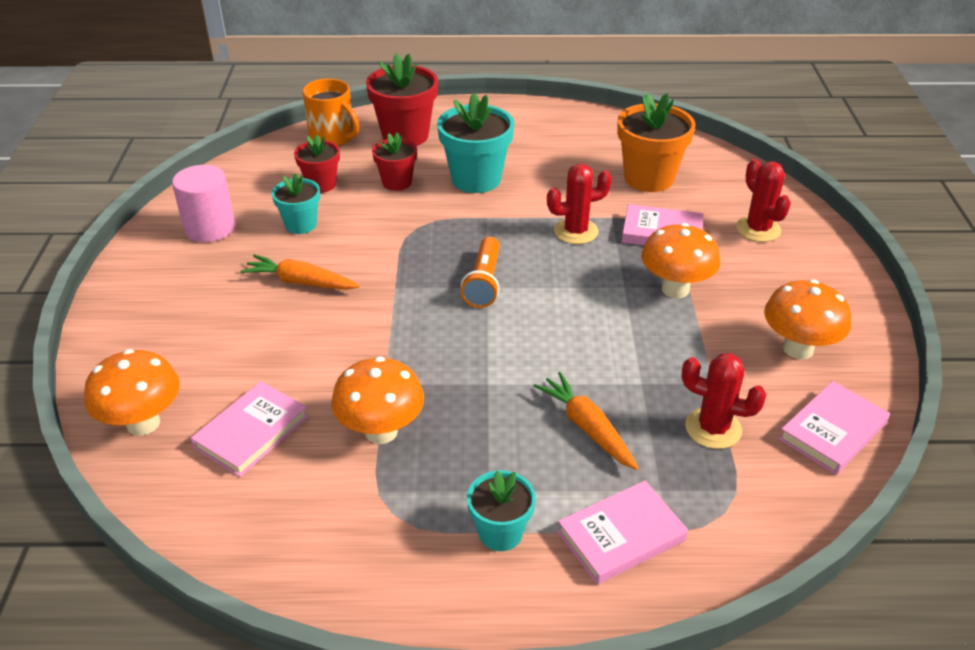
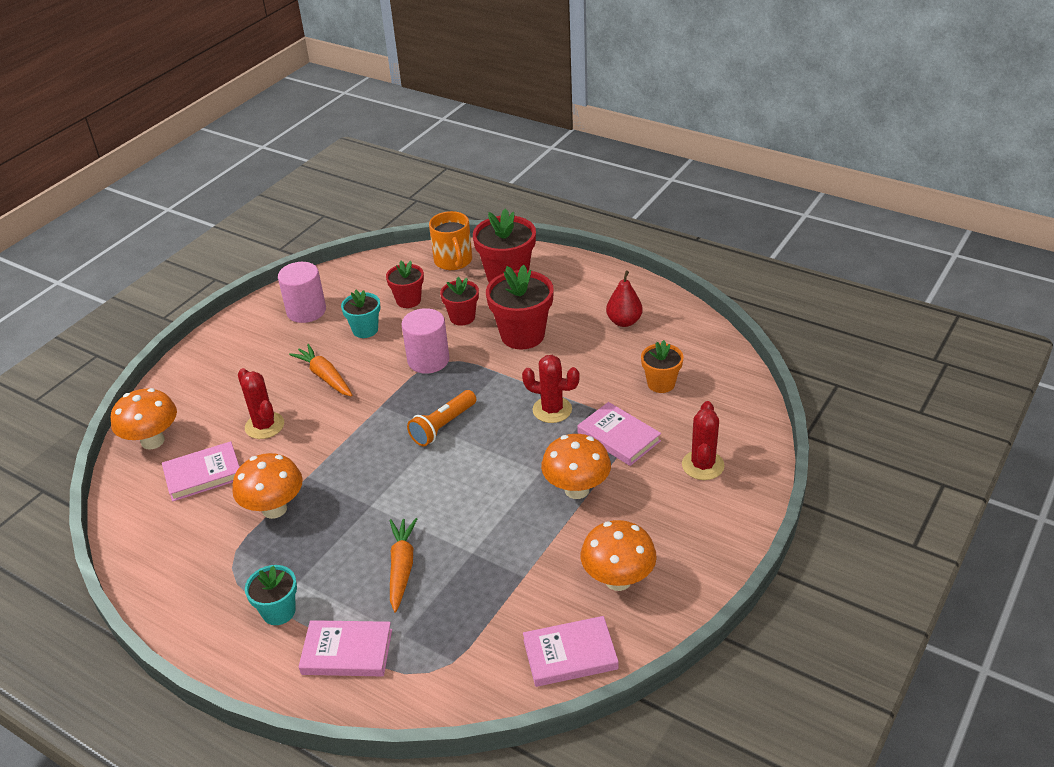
camera: 35 degrees right, 0 degrees up
(402, 230) = (428, 360): none -> pink cylinder
(476, 179) = (522, 335): turquoise flower pot -> red flower pot
(559, 140) = (624, 321): none -> red pear
(649, 178) = (661, 383): orange flower pot -> orange flower pot, size x0.59
(713, 428) = (485, 610): red cactus -> red cactus (264, 426)

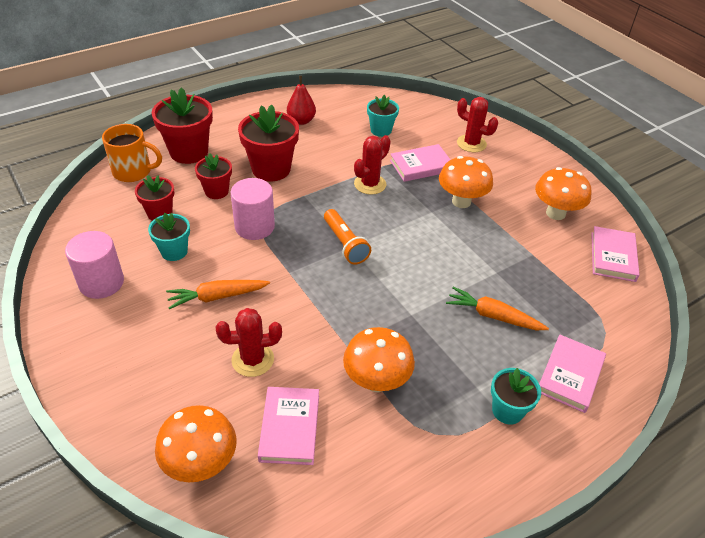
camera: 70 degrees left, 5 degrees up
(661, 383) = (381, 130): orange flower pot -> turquoise flower pot

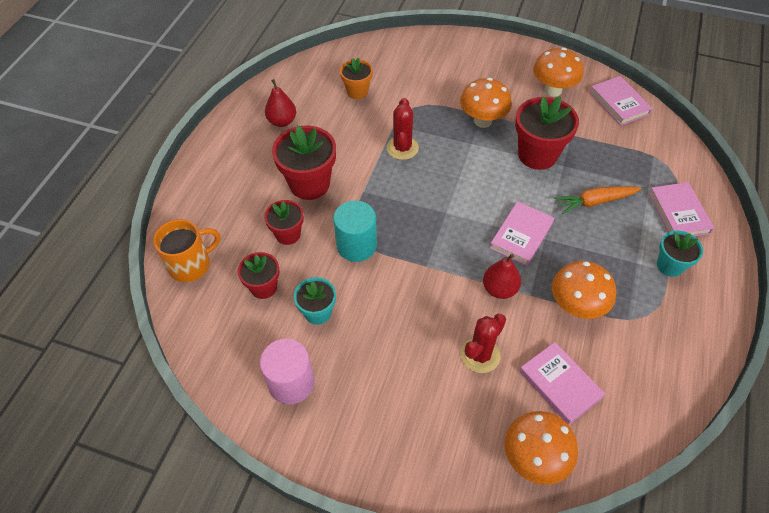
camera: 35 degrees left, 10 degrees up
(189, 152) = (219, 213): red flower pot -> red flower pot (537, 155)
(217, 297) = (397, 325): orange carrot -> none
(254, 227) = (356, 245): pink cylinder -> turquoise cylinder
(326, 325) = (499, 289): none -> red pear
(345, 244) = (440, 213): orange flashlight -> none
(381, 130) = (357, 91): turquoise flower pot -> orange flower pot
(421, 166) = (422, 107): pink book -> pink book (521, 235)
(471, 143) = (437, 63): red cactus -> none

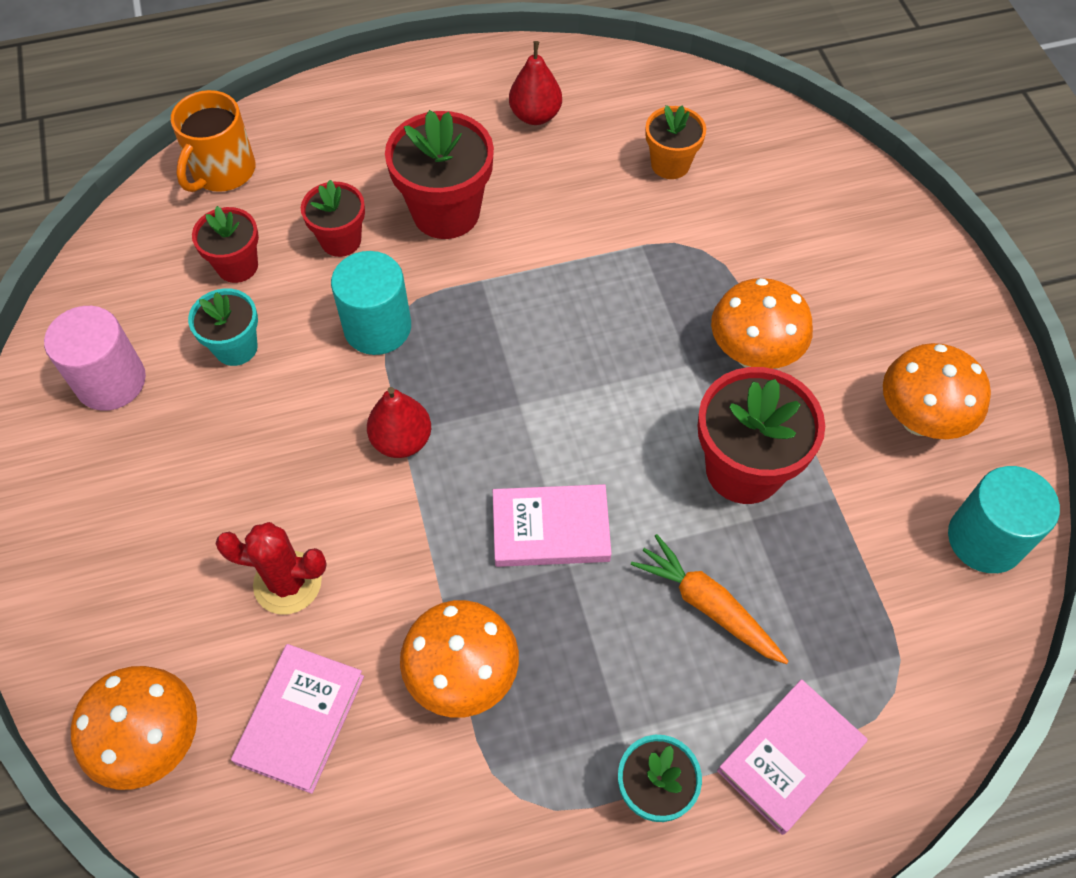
camera: 55 degrees right, 5 degrees up
(191, 264) = (222, 171): orange mug -> orange mug turned 90 degrees clockwise
(402, 148) = (603, 281): red cactus -> none
(499, 289) = (424, 550): red pear -> red pear (402, 440)
(619, 103) = (985, 539): pink book -> turquoise cylinder

